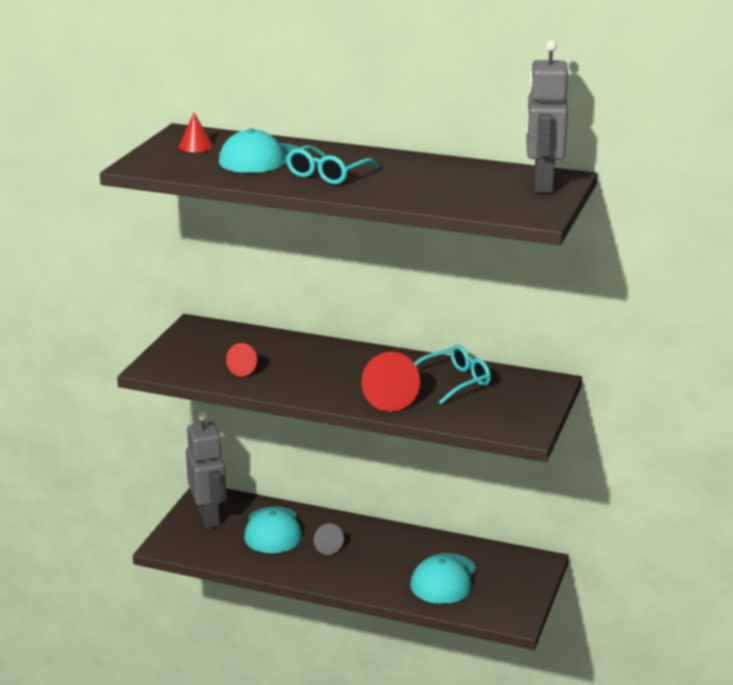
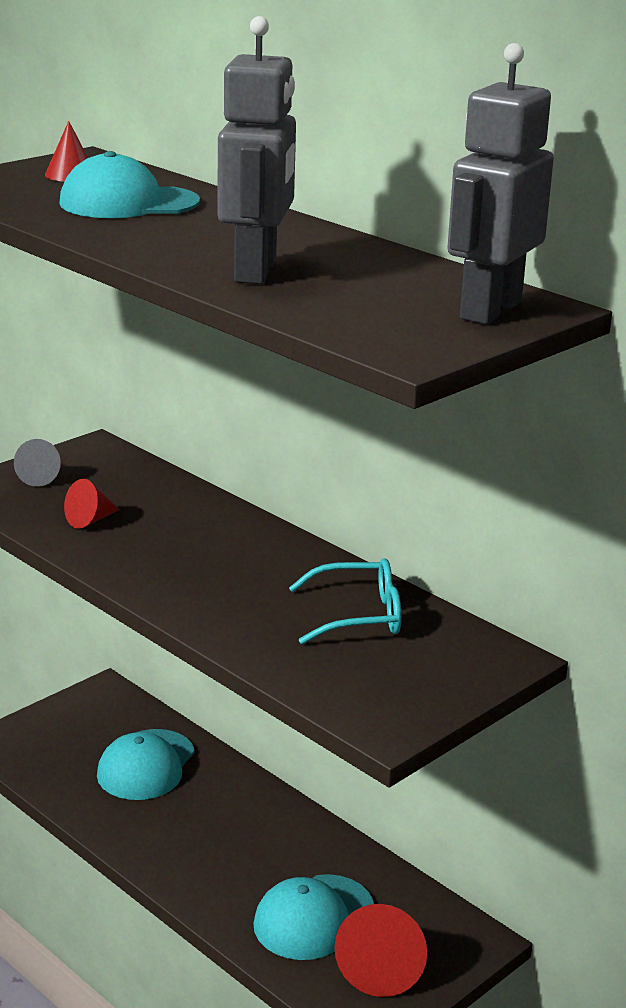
camera: 25 degrees right, 0 degrees up
(209, 517) = (84, 721): grey robot -> grey robot (256, 271)
(326, 547) = (194, 812): grey cone -> grey cone (40, 477)
(327, 174) = (184, 237): turquoise glasses -> none
(387, 399) = (233, 614): red cone -> red cone (382, 967)

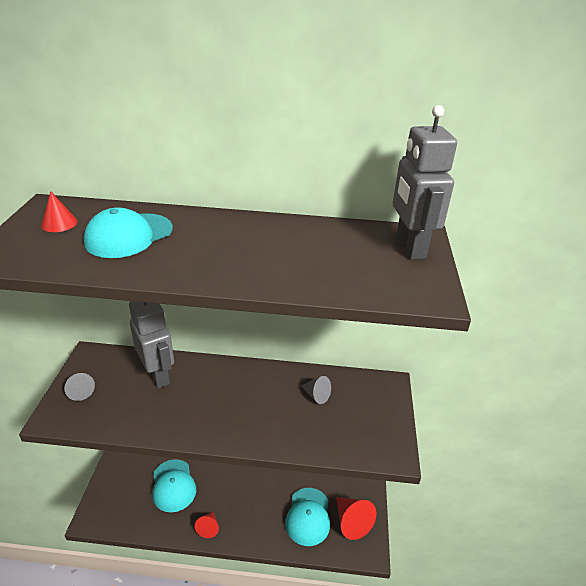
camera: 40 degrees left, 10 degrees up
(90, 520) = (138, 406): red cone -> red cone (208, 528)
(256, 271) = (277, 265): grey robot -> grey robot (158, 375)
(358, 615) = (316, 395): turquoise glasses -> grey cone

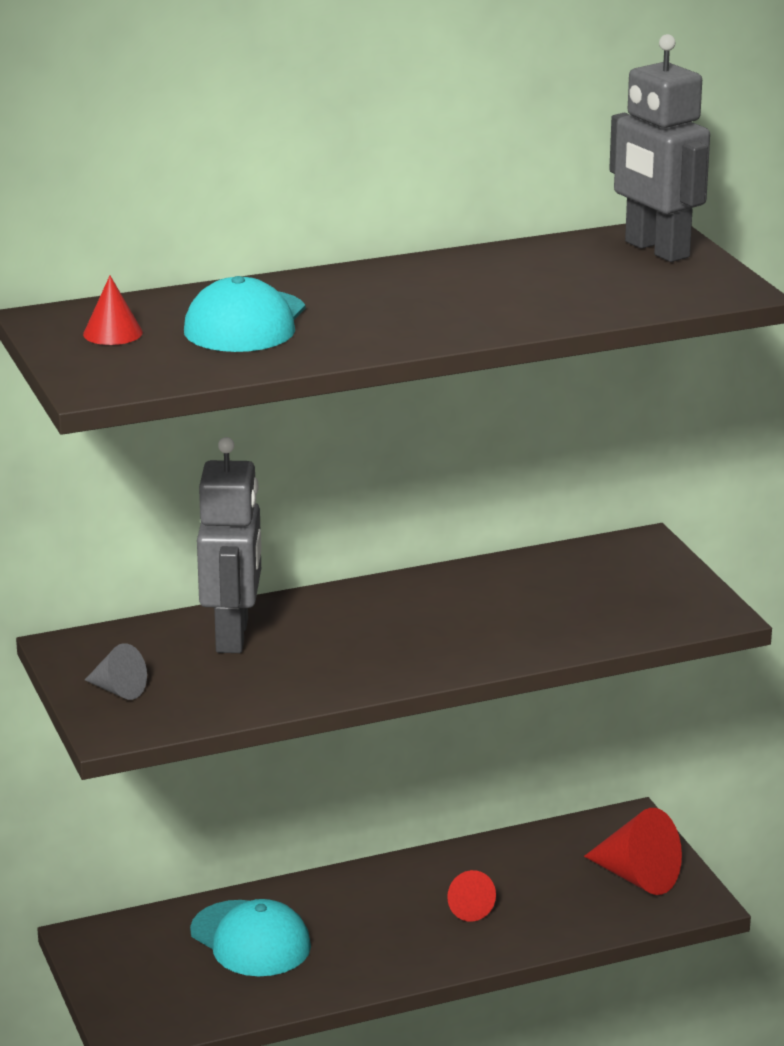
camera: 25 degrees left, 10 degrees down
(158, 375) = (233, 636): grey robot -> grey robot turned 60 degrees clockwise
(208, 528) = (378, 967): red cone -> red cone (467, 908)
(308, 516) = (552, 895): turquoise cap -> none
(316, 395) = (535, 587): grey cone -> none

